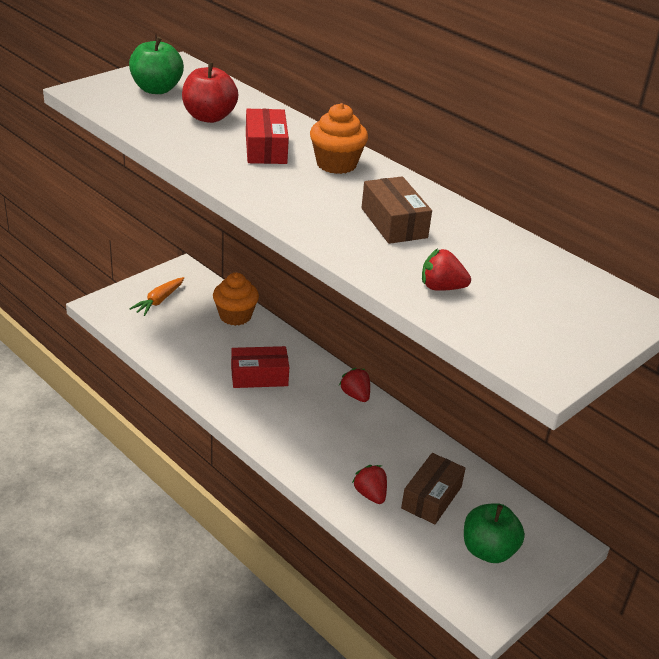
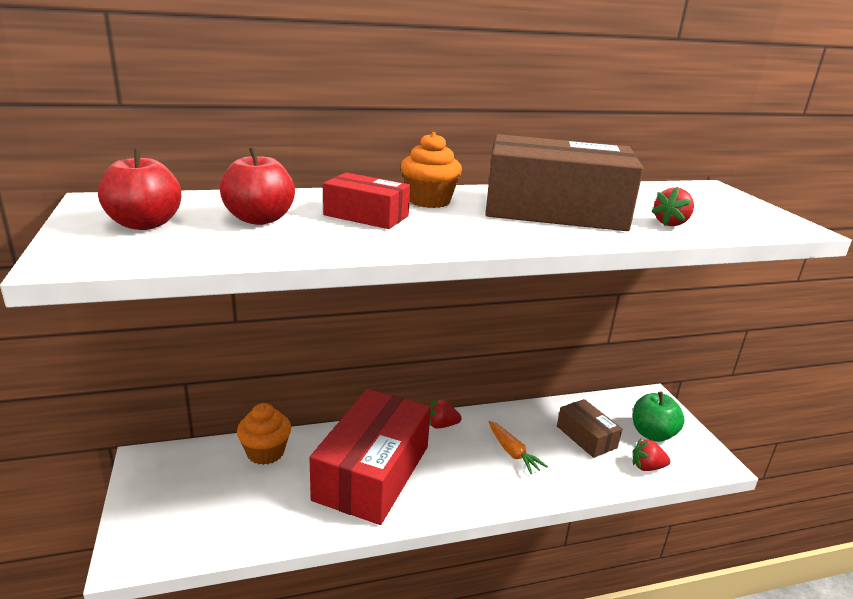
camera: 60 degrees left, 10 degrees down
(156, 89) = (145, 224): green apple -> red apple
(159, 301) = (179, 500): orange carrot -> orange carrot (512, 452)
(259, 376) = (372, 472): red box -> red box, size x2.00
(370, 494) = (570, 468): red strawberry -> red strawberry (647, 467)
(394, 223) = (554, 210): brown box -> brown box, size x2.00

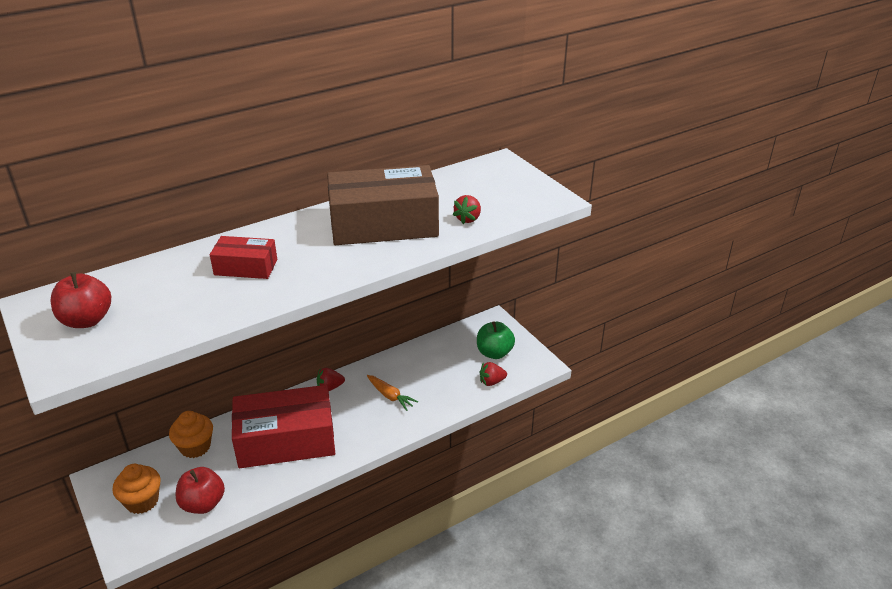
camera: 15 degrees left, 10 degrees up
(259, 219) = (168, 292): red apple -> red apple (203, 504)
(372, 472) = (286, 440): red box -> red box turned 75 degrees clockwise
(429, 201) = (287, 237): orange cupcake -> orange cupcake (142, 501)
(586, 437) = (444, 368): brown box -> none

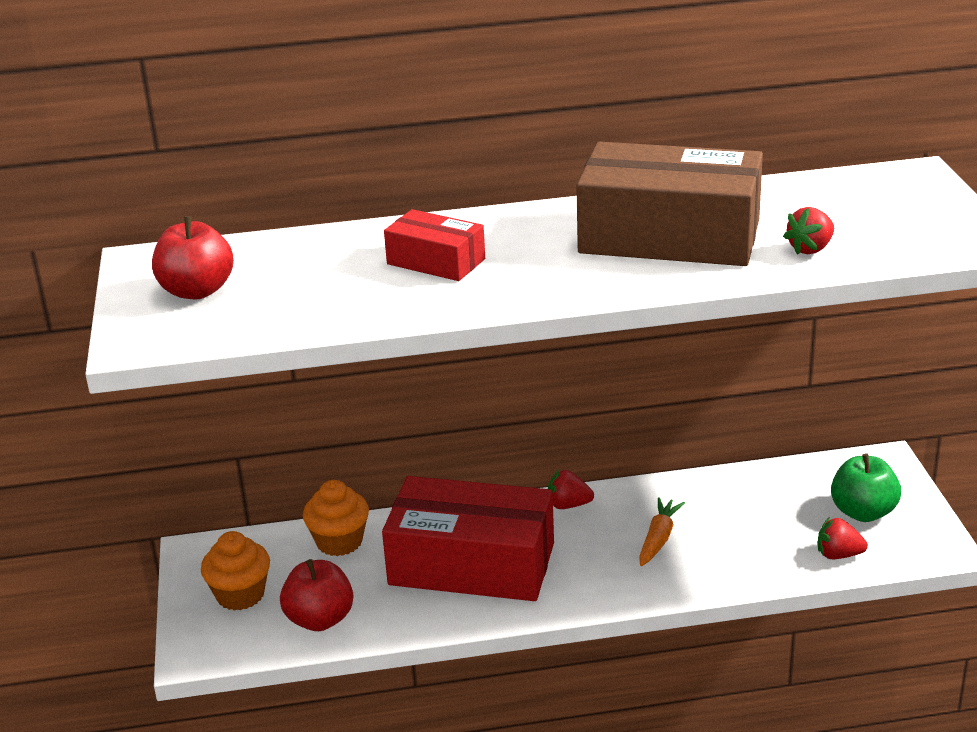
camera: 25 degrees right, 5 degrees down
(390, 396) = (658, 538): orange carrot -> orange carrot turned 135 degrees counterclockwise

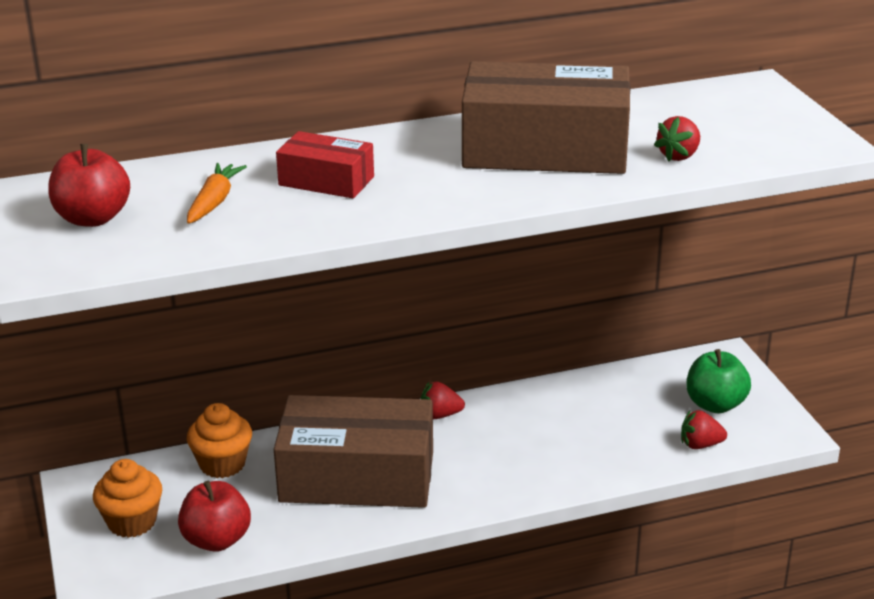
camera: 10 degrees left, 0 degrees up
(472, 564) = (357, 476): red box -> brown box
(658, 538) = (531, 441): orange carrot -> orange carrot (214, 202)

